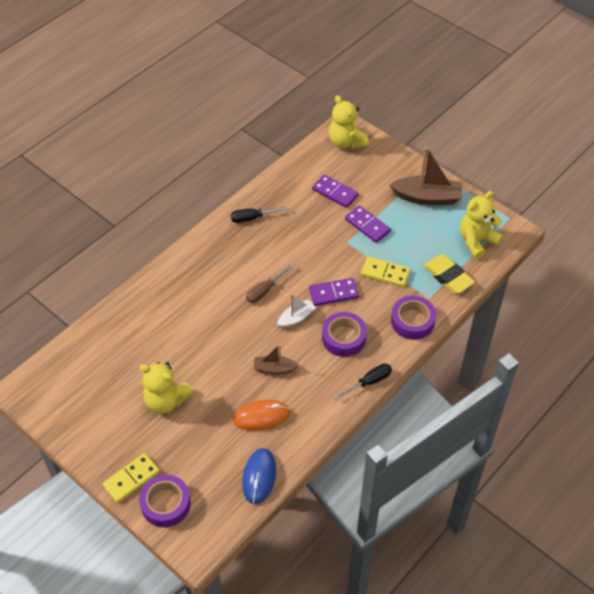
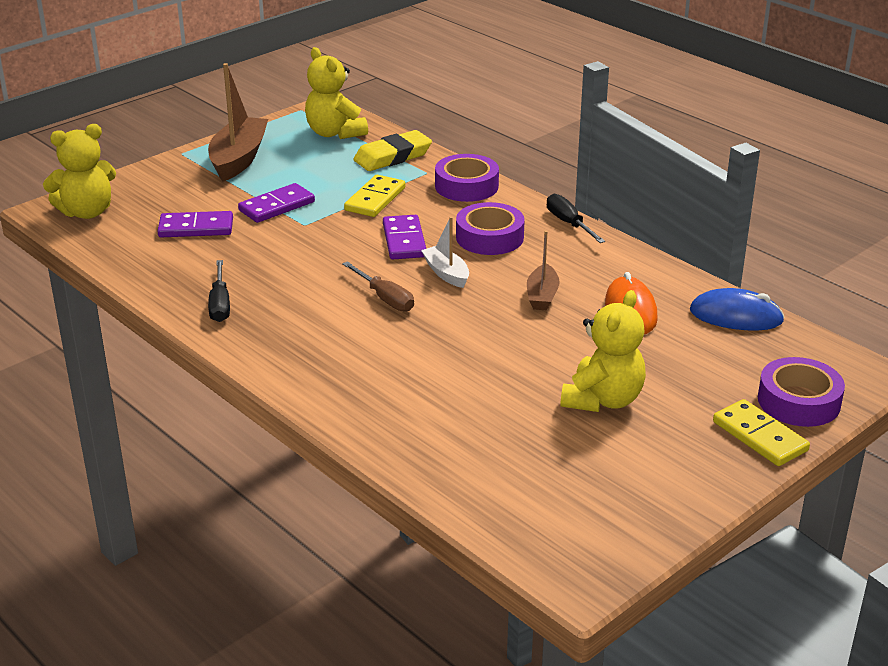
camera: 85 degrees left, 20 degrees down
(335, 193) = (196, 228): purple domino -> purple domino turned 45 degrees clockwise

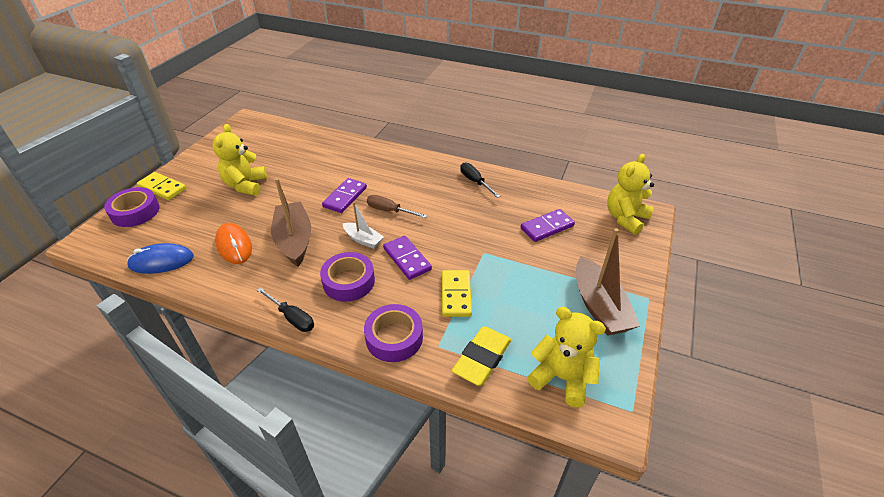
camera: 155 degrees right, 10 degrees up
(277, 206) = (517, 263): purple domino -> purple domino (345, 197)
(542, 296) = (294, 240): brown boat -> brown boat, size x1.80

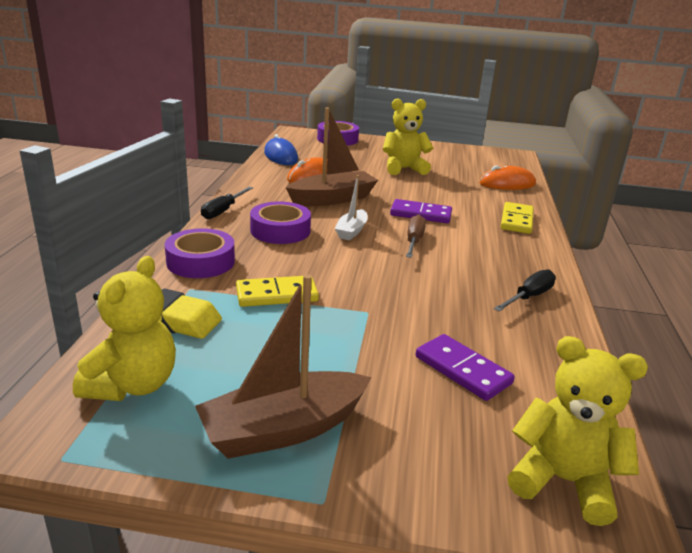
camera: 75 degrees right, 15 degrees down
(162, 188) = (375, 142): yellow domino -> yellow domino (516, 220)
(305, 141) = (507, 184): none -> orange mouse
(407, 259) = (330, 259): purple domino -> none

